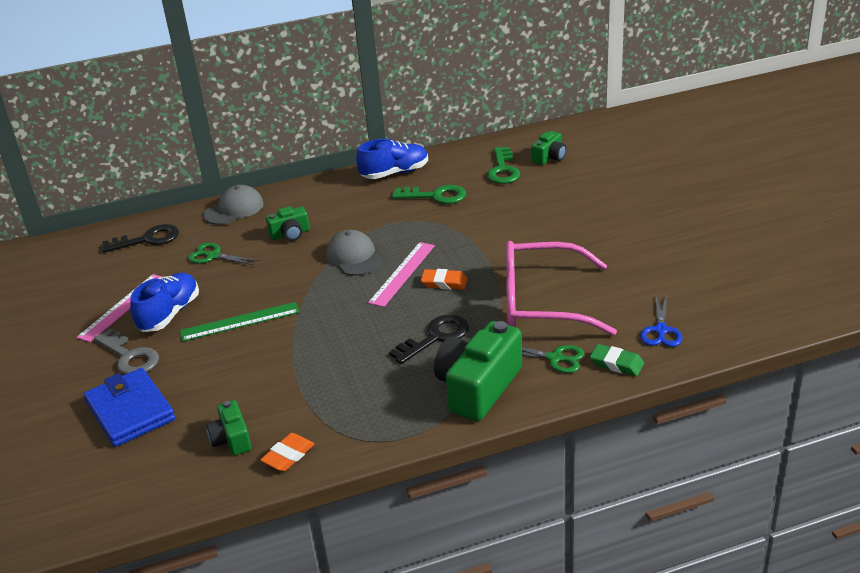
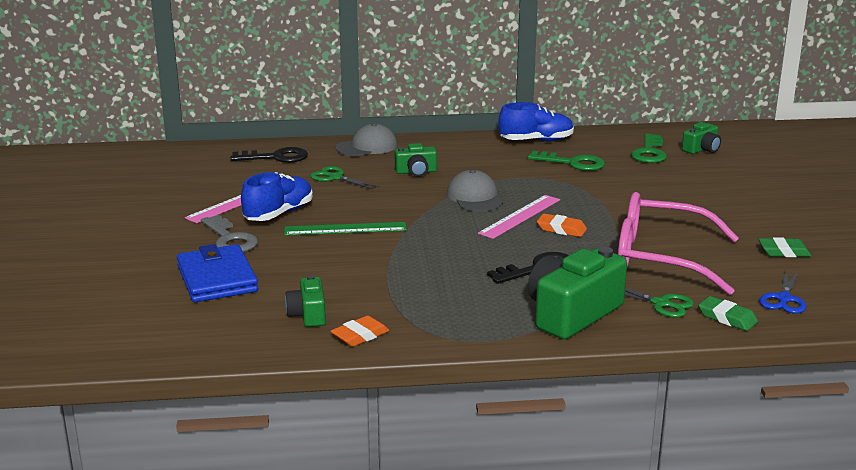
camera: 10 degrees right, 10 degrees down
(649, 273) = (784, 252): none -> green eraser

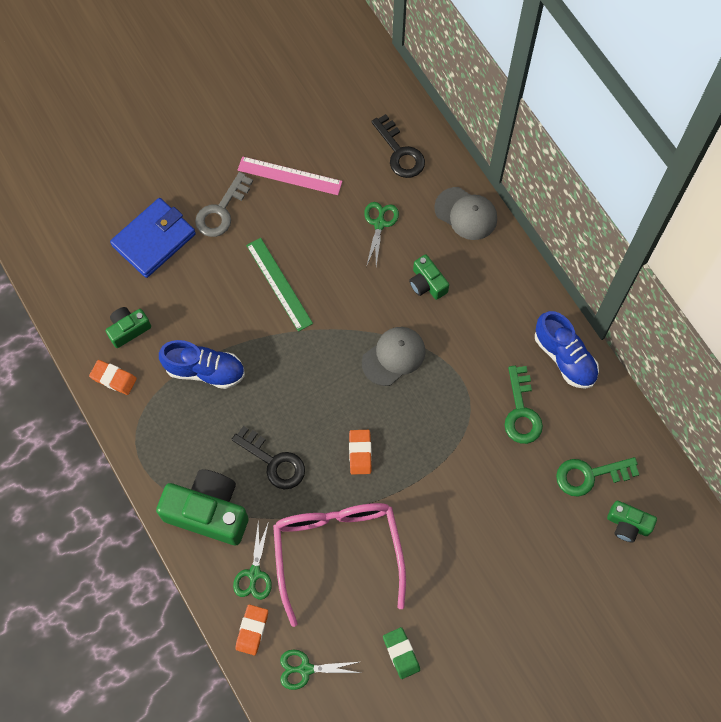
camera: 65 degrees right, 45 degrees up
(278, 214) = (283, 219): blue shoe -> blue shoe (205, 370)
(520, 216) = (371, 409): pink ruler -> none
(727, 318) = (252, 630): green eraser -> orange eraser
(784, 299) = (306, 669): blue scissors -> green scissors

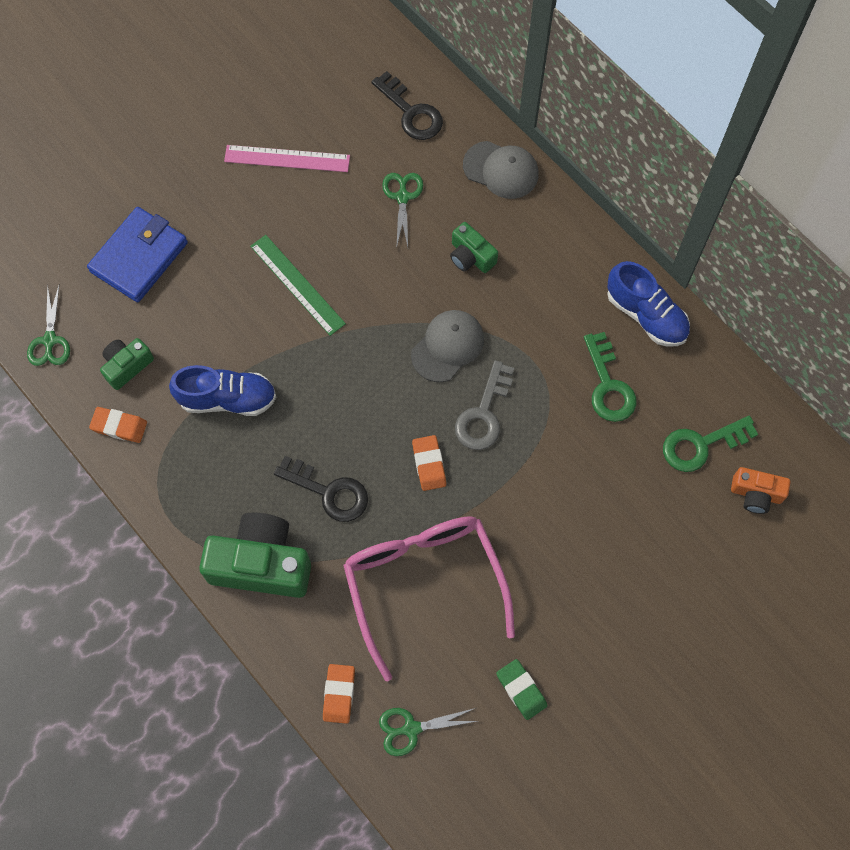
camera: 10 degrees left, 0 degrees up
(221, 211) = (213, 211): grey key -> grey key (484, 414)
(254, 573) = (329, 627): green scissors -> green scissors (50, 340)
(627, 524) = (756, 494): green camera -> orange camera

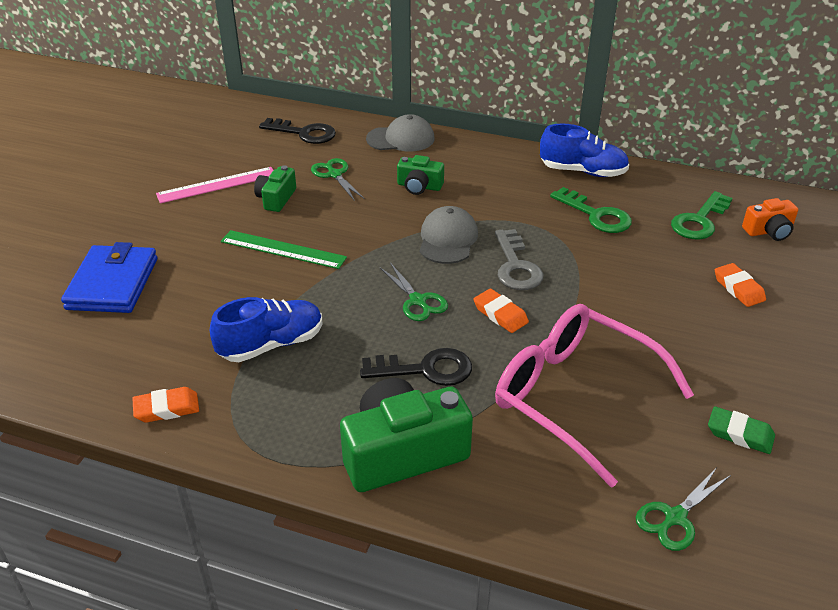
camera: 30 degrees left, 30 degrees down
(50, 340) = (46, 373): green scissors -> green scissors (417, 301)
(127, 366) = (147, 360): green camera -> green camera (276, 199)
(339, 694) = (576, 525): orange eraser -> orange eraser (738, 288)

